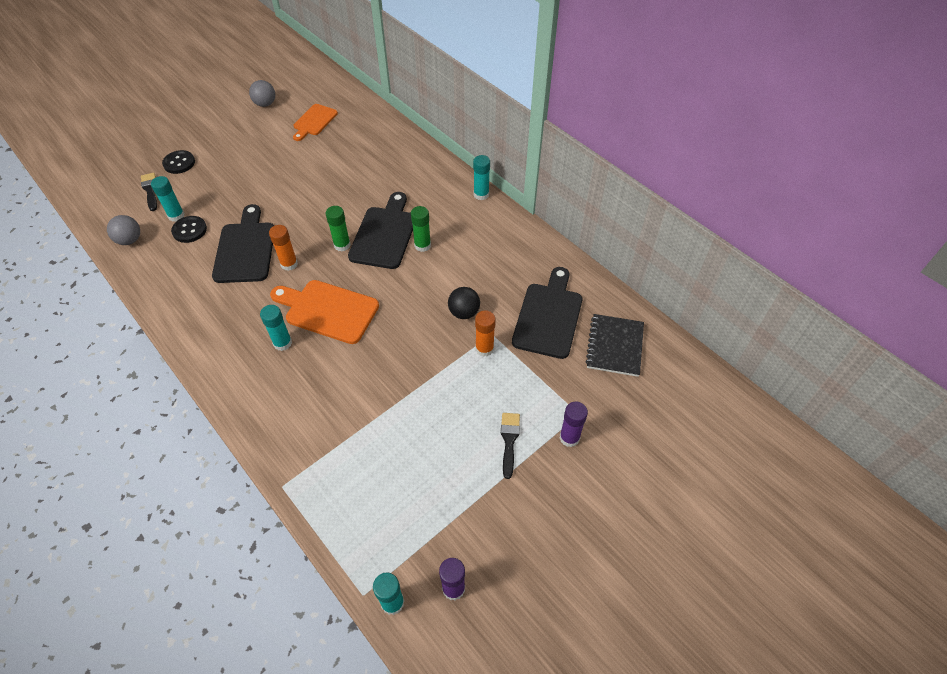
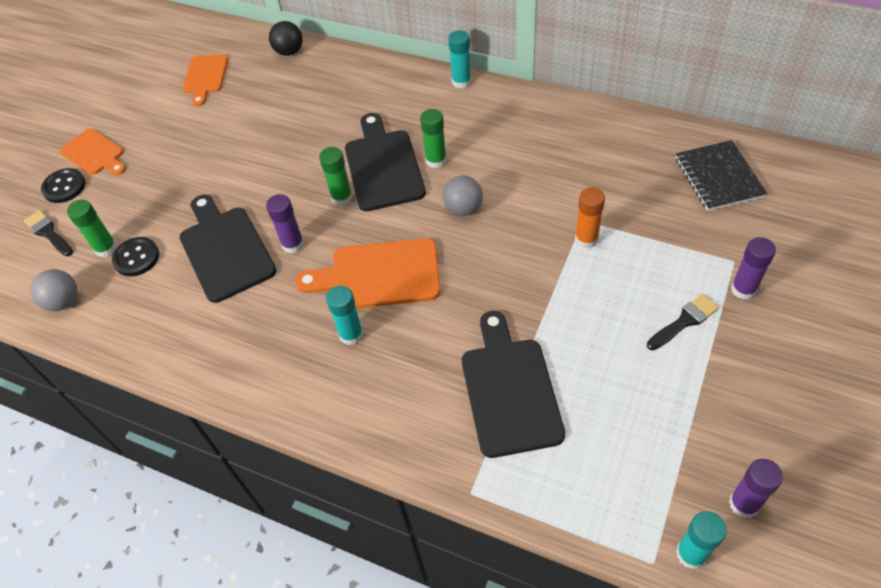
camera: 20 degrees left, 0 degrees up
(176, 216) = (106, 248): turquoise glue stick -> green glue stick
(211, 148) = (94, 154): none -> orange cutting board
(265, 104) = (128, 79): grey ball -> grey ball (463, 208)
(289, 264) = (293, 244): orange glue stick -> purple glue stick
(464, 312) = (535, 211): black ball -> black ball (289, 52)
(509, 440) = (684, 321): black brush -> black brush turned 75 degrees clockwise
(548, 316) = (628, 177): black cutting board -> black cutting board (509, 390)

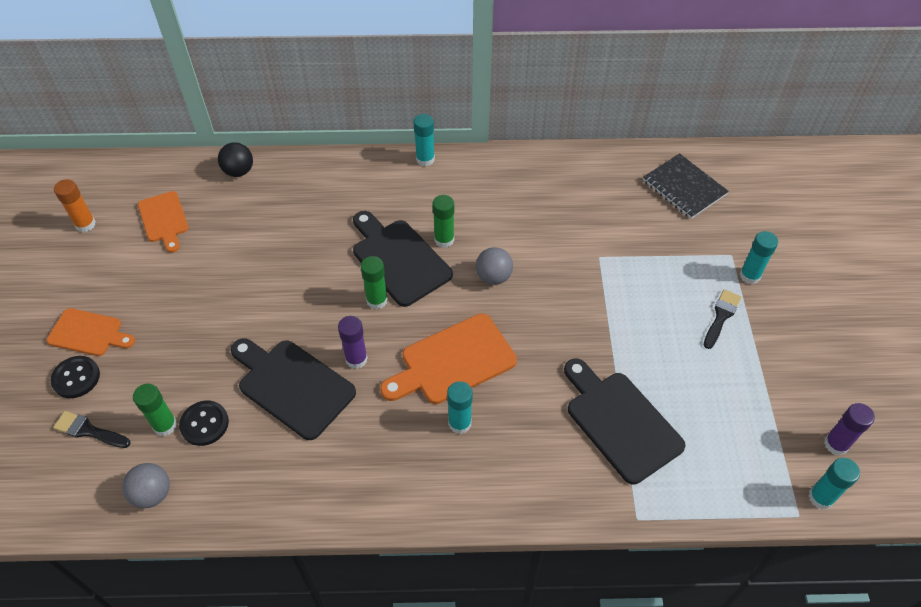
camera: 30 degrees left, 0 degrees up
(586, 239) = (610, 272): orange glue stick -> orange glue stick (85, 224)
(743, 289) = (749, 276): purple glue stick -> turquoise glue stick

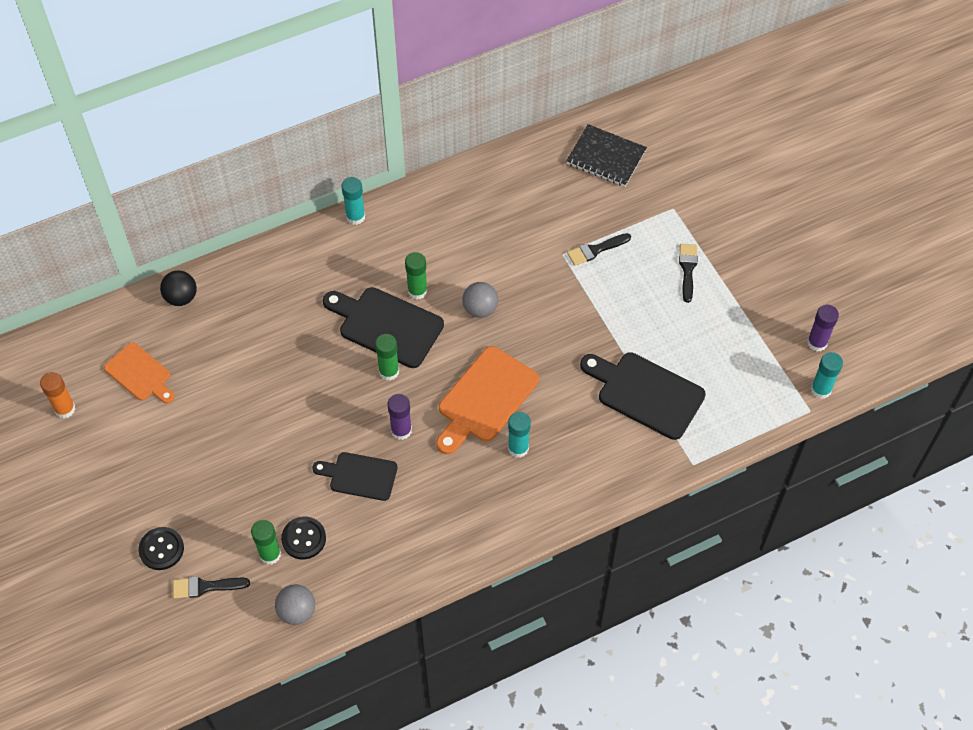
camera: 25 degrees left, 5 degrees up
(88, 333) = (144, 507): orange cutting board -> none
(292, 386) = (359, 476): black cutting board -> black cutting board, size x0.64
(634, 265) = (595, 250): none -> black brush
(749, 276) = (696, 222): turquoise glue stick -> none

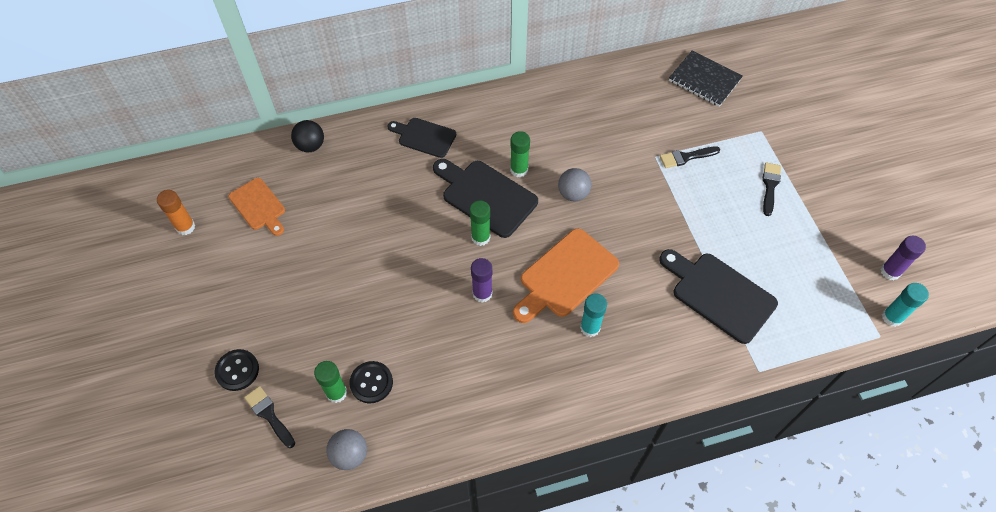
camera: 10 degrees right, 0 degrees up
(205, 587) = (269, 414): black brush -> black brush turned 45 degrees clockwise
(355, 217) = (475, 99): turquoise glue stick -> none
(359, 476) = (435, 330): black cutting board -> black cutting board (424, 137)

